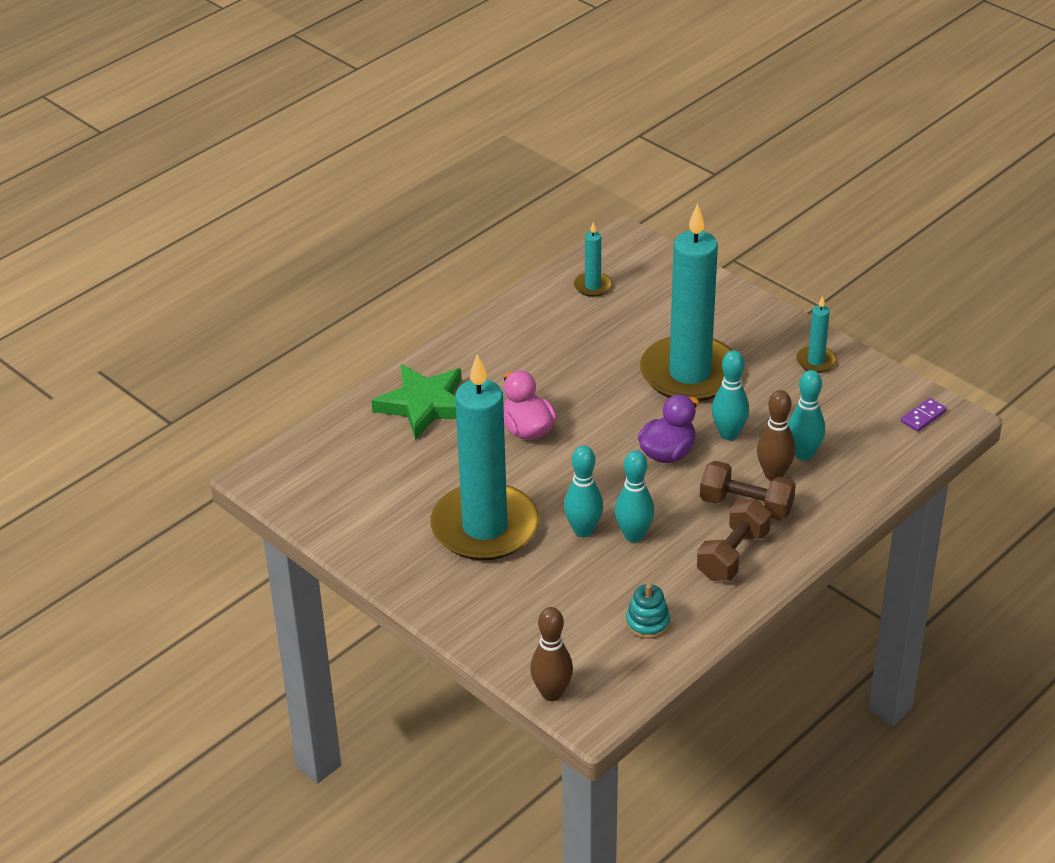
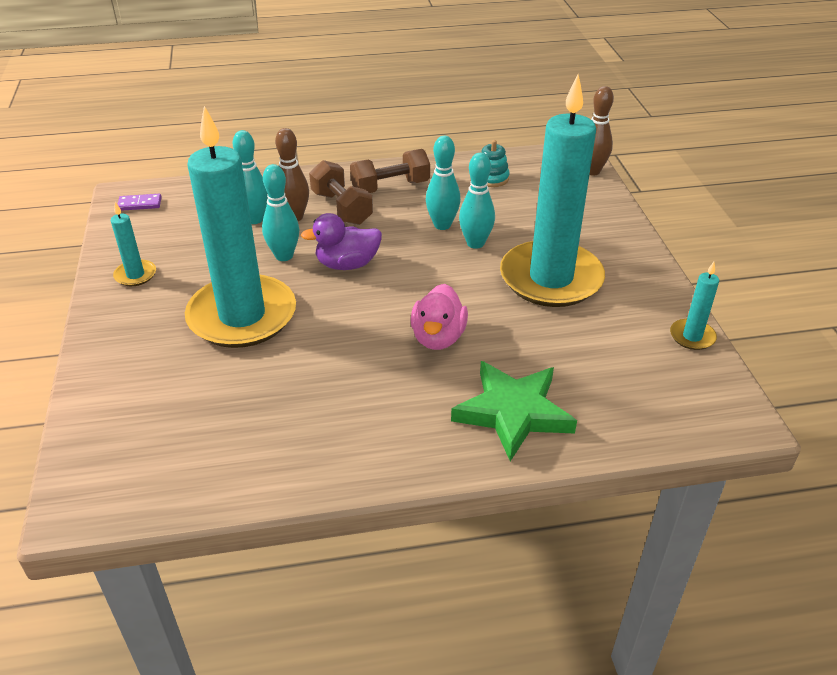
camera: 145 degrees left, 0 degrees up
(592, 286) = (195, 461): turquoise candle -> turquoise candle (692, 336)

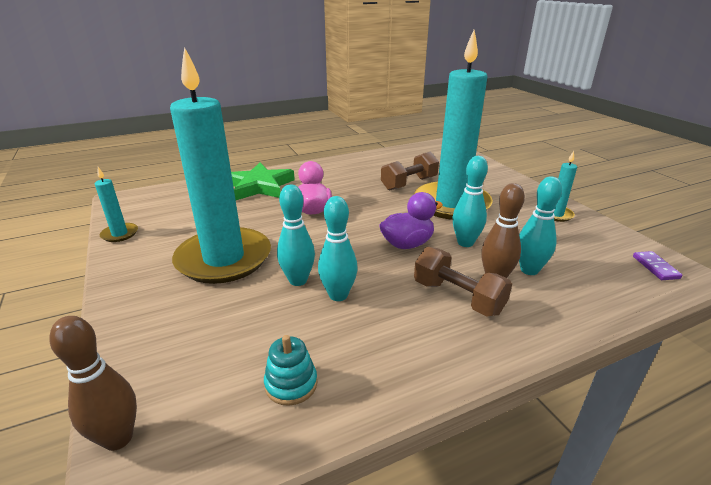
camera: 165 degrees right, 10 degrees down
(140, 204) = (655, 267): purple domino -> purple domino turned 75 degrees counterclockwise
(390, 187) = (424, 338): brown dumbbell -> brown dumbbell (409, 183)

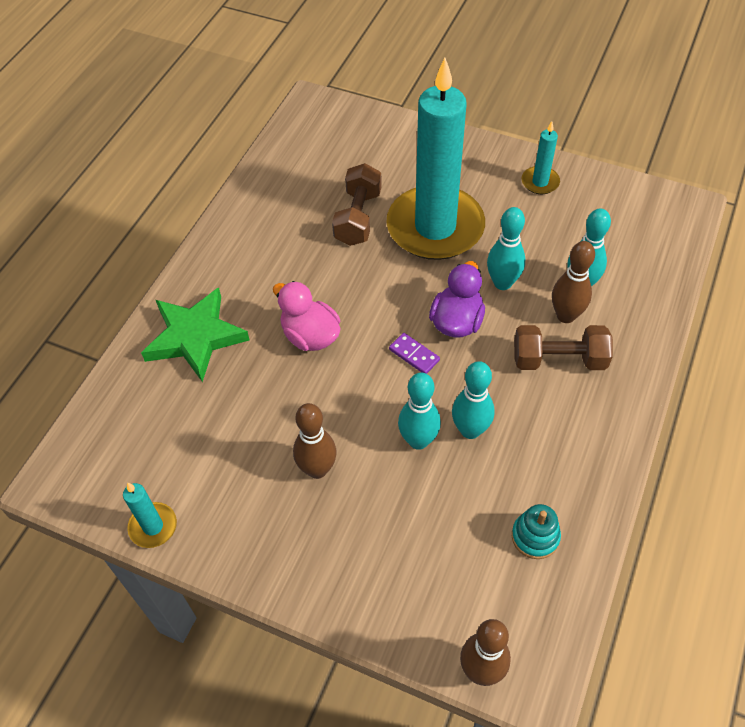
camera: 40 degrees left, 25 degrees up
(224, 259) = (317, 469): turquoise candle -> brown bowling pin
(655, 267) = (662, 213): purple domino -> purple domino (414, 355)

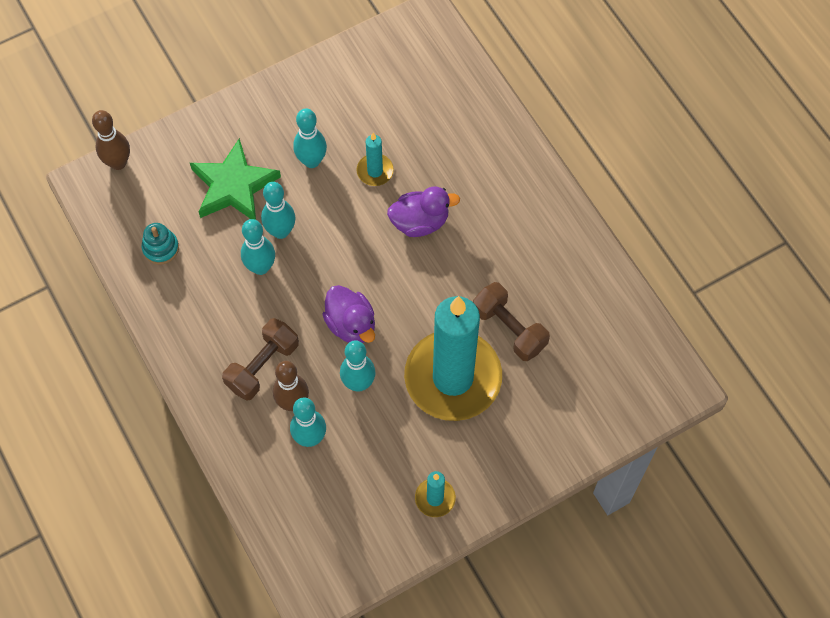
camera: 125 degrees right, 10 degrees up
(153, 526) = (350, 54): turquoise candle -> turquoise candle (375, 171)
(195, 337) = (479, 151): green star -> green star (234, 186)
(310, 336) = (420, 222): pink duck -> purple duck
(317, 469) = (311, 161): brown bowling pin -> turquoise bowling pin
(414, 355) = (347, 276): purple domino -> none

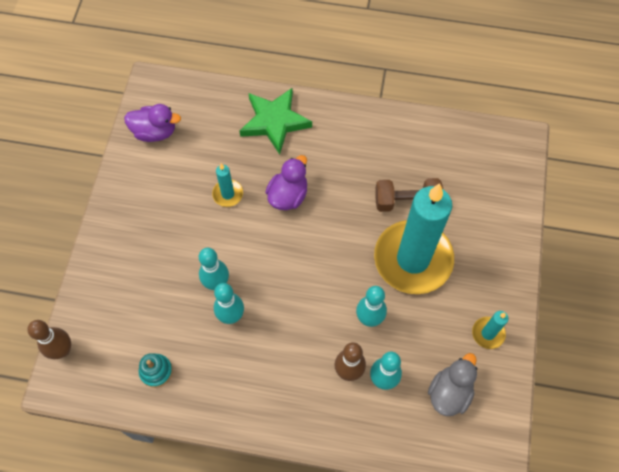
camera: 50 degrees left, 0 degrees up
(234, 186) = (155, 287): green star -> green star (274, 122)
(262, 366) = (305, 370): brown dumbbell -> none
(311, 161) = (184, 225): turquoise bowling pin -> none
(346, 504) = (449, 392): none -> grey duck
(351, 324) = (323, 291): purple duck -> purple duck (155, 132)

